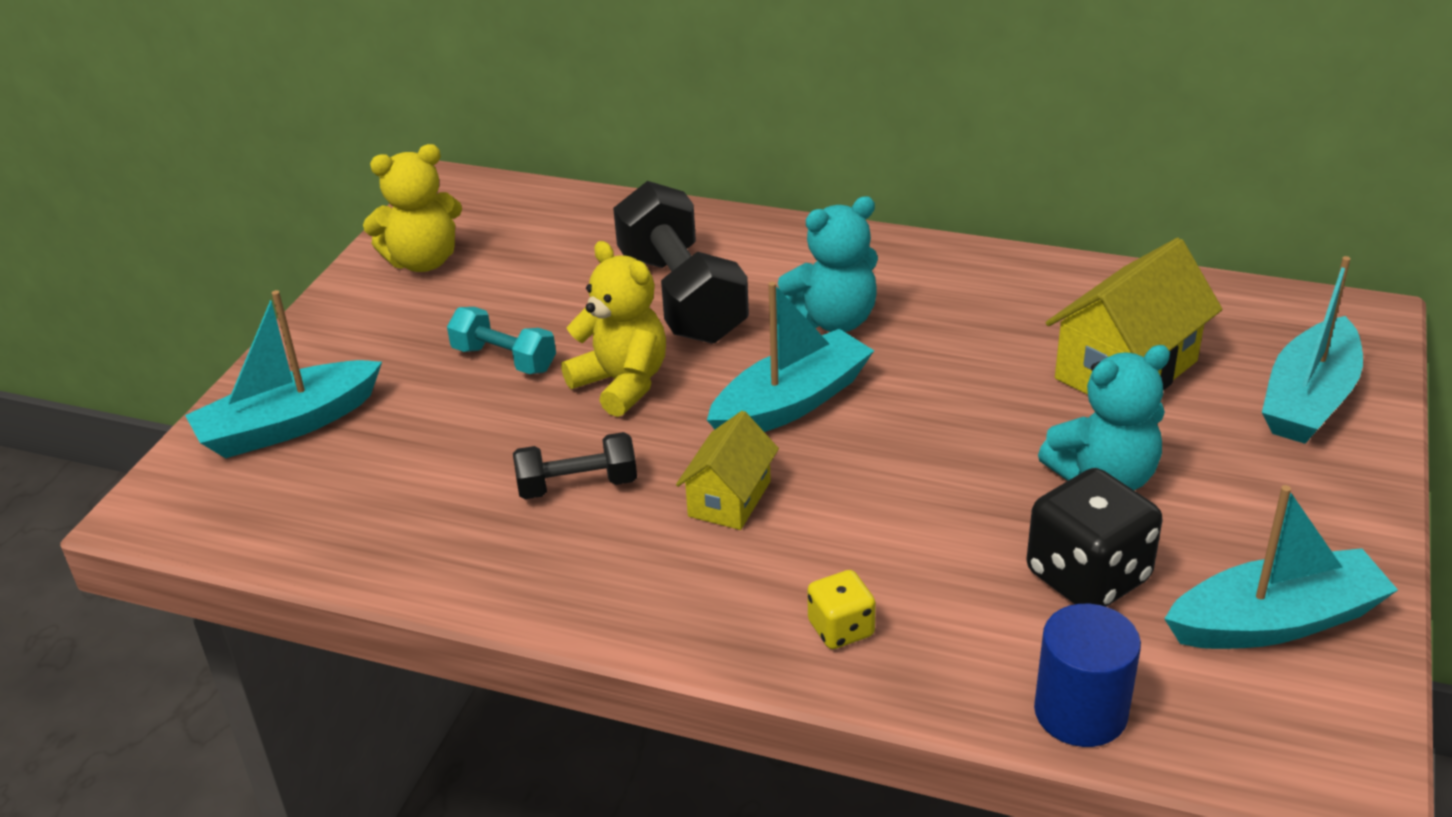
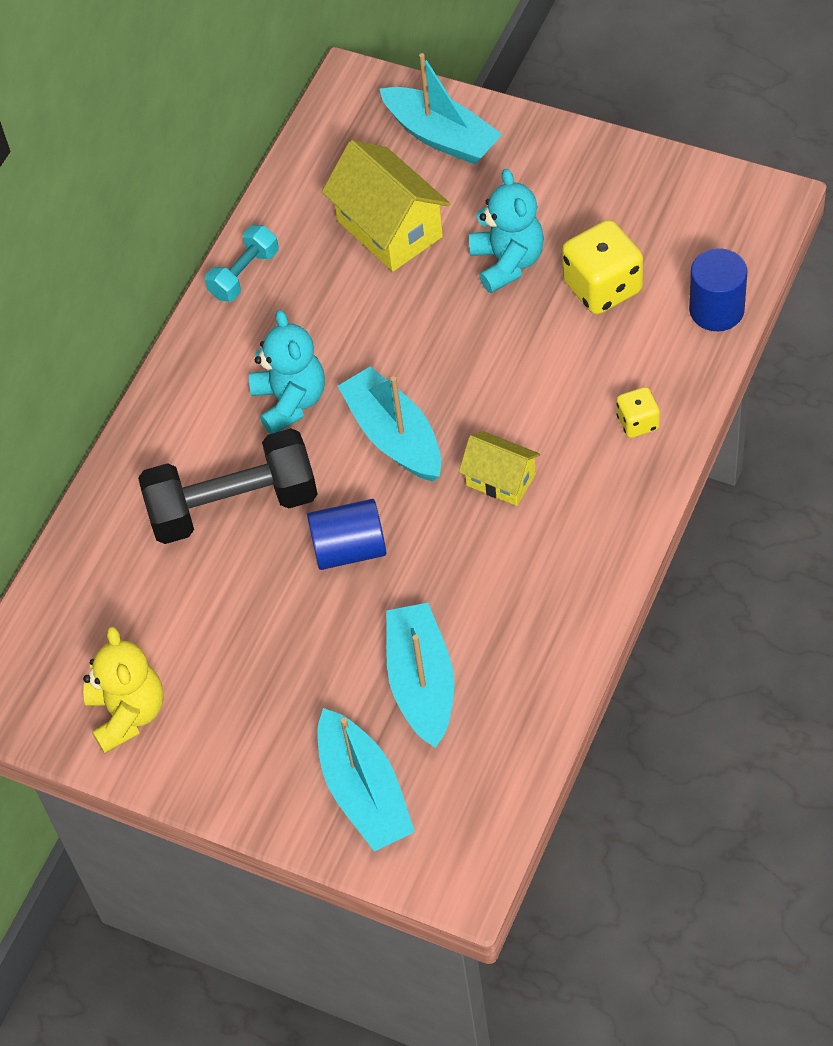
camera: 80 degrees left, 20 degrees up
(504, 359) = (299, 636): turquoise dumbbell -> turquoise dumbbell (244, 274)
(577, 486) = (473, 576): black dumbbell -> none
(622, 384) = (349, 549): yellow teddy bear -> blue cylinder
(1087, 576) = (603, 287): black dice -> yellow dice
(1276, 621) = (651, 203): turquoise boat -> turquoise boat (422, 683)

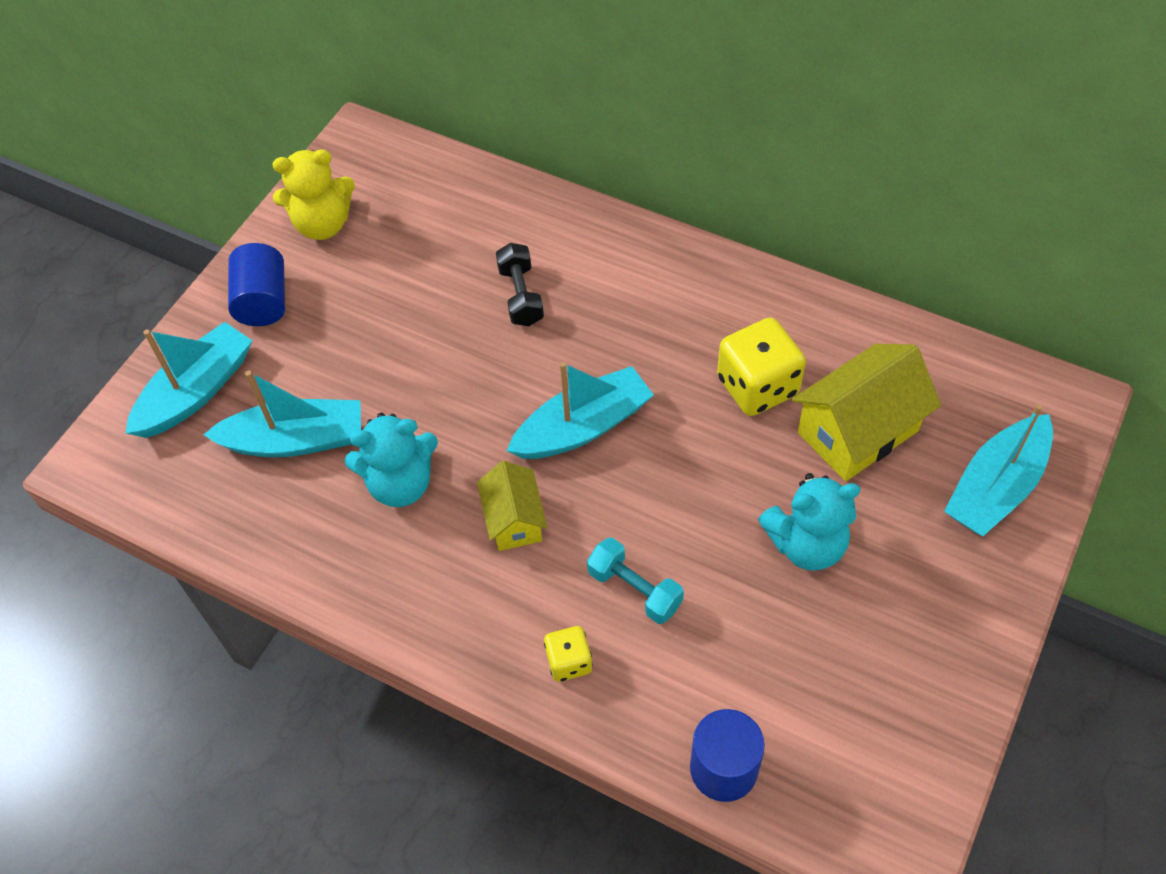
camera: 90 degrees right, 0 degrees up
(233, 506) = (521, 296): black dumbbell -> black dumbbell, size x0.53
(244, 274) = (799, 304): turquoise dumbbell -> turquoise dumbbell (634, 589)
(290, 401) = (636, 340): turquoise teddy bear -> turquoise teddy bear (400, 483)
(349, 549) = (456, 386): blue cylinder -> blue cylinder (263, 301)
(364, 793) = (196, 391): turquoise boat -> turquoise boat turned 150 degrees clockwise
(501, 480) = (514, 520): yellow house -> yellow house turned 45 degrees counterclockwise
(603, 287) = (765, 642): yellow dice -> yellow dice (757, 386)

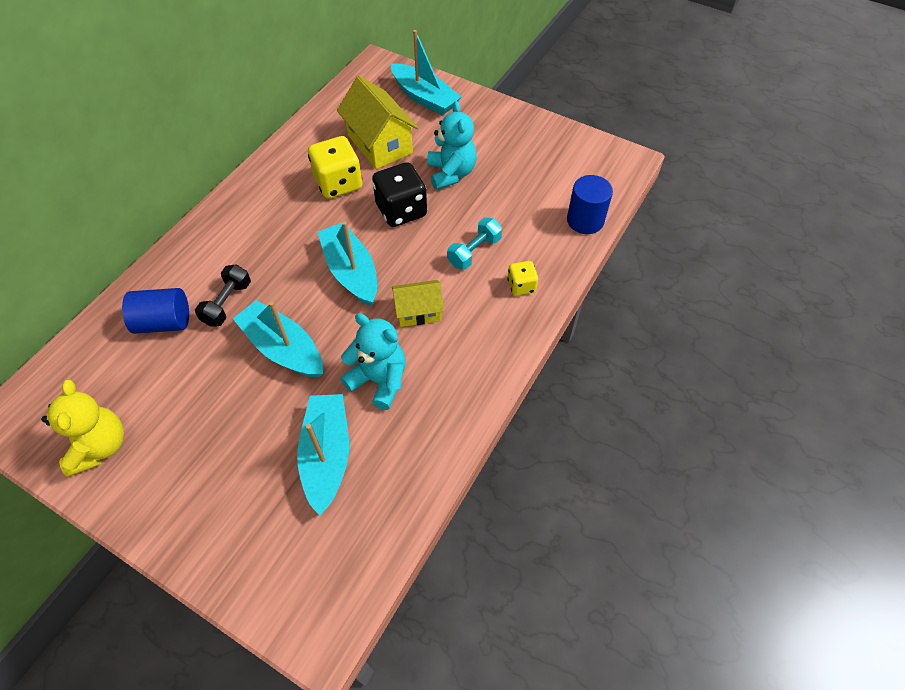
camera: 90 degrees left, 0 degrees up
(196, 391) = (259, 542): turquoise boat -> turquoise boat (283, 348)
(263, 301) = (173, 492): blue cylinder -> blue cylinder (164, 322)
(400, 483) = (379, 380): turquoise teddy bear -> turquoise teddy bear turned 45 degrees counterclockwise
(521, 296) = (227, 303): black dumbbell -> black dumbbell turned 60 degrees counterclockwise
(711, 478) = (401, 210): none -> black dice

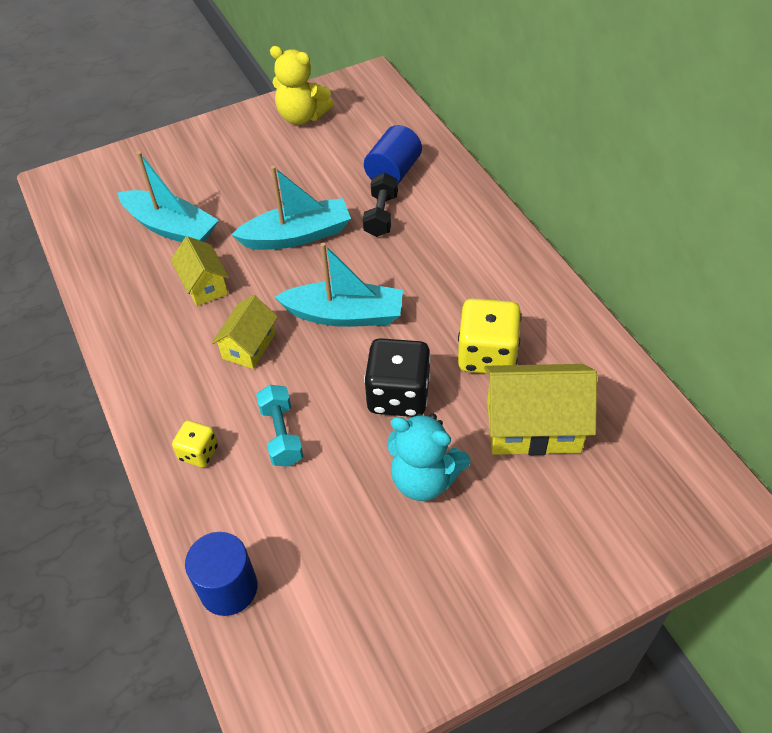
camera: 125 degrees right, 5 degrees down
(227, 303) = (381, 215): black dumbbell -> black dumbbell turned 45 degrees clockwise
(379, 380) = (204, 285): turquoise teddy bear -> yellow house
(424, 98) = (607, 529): turquoise boat -> none

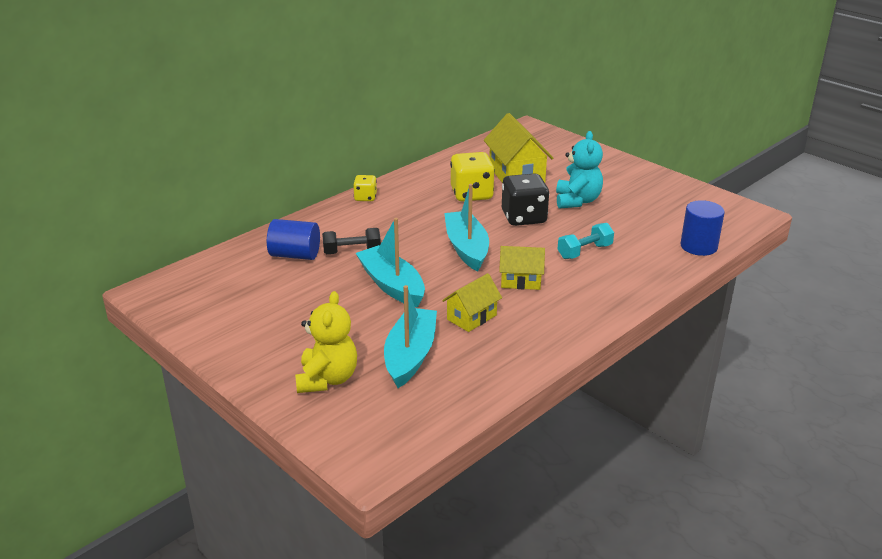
camera: 110 degrees left, 20 degrees down
(199, 453) = (623, 279): yellow dice -> yellow dice (365, 197)
(302, 116) = (219, 318): yellow teddy bear -> yellow teddy bear (327, 379)

